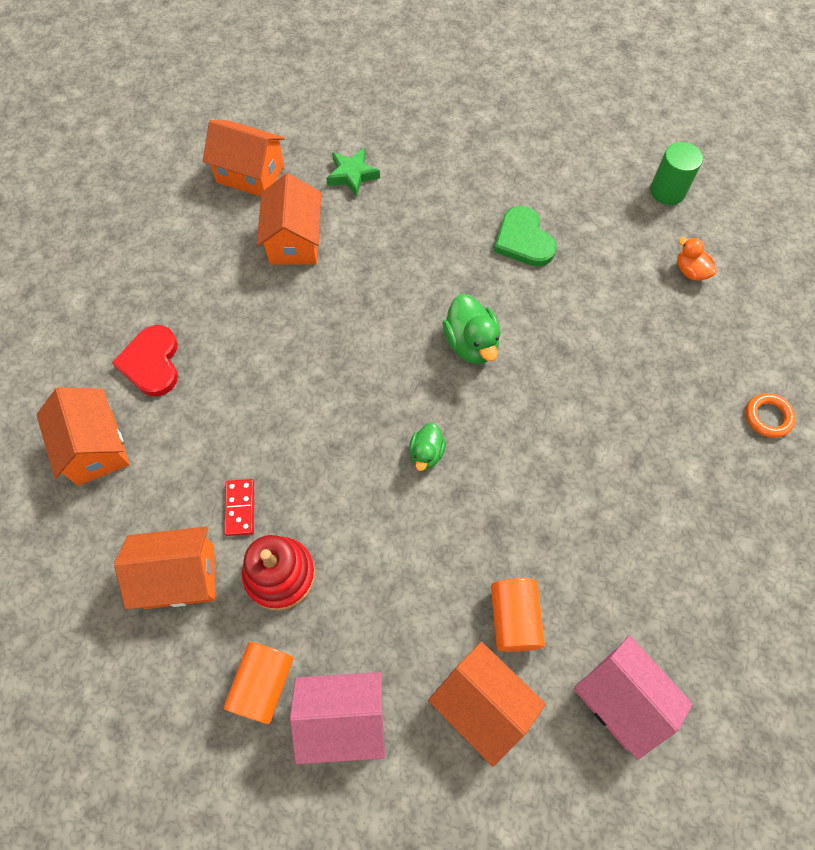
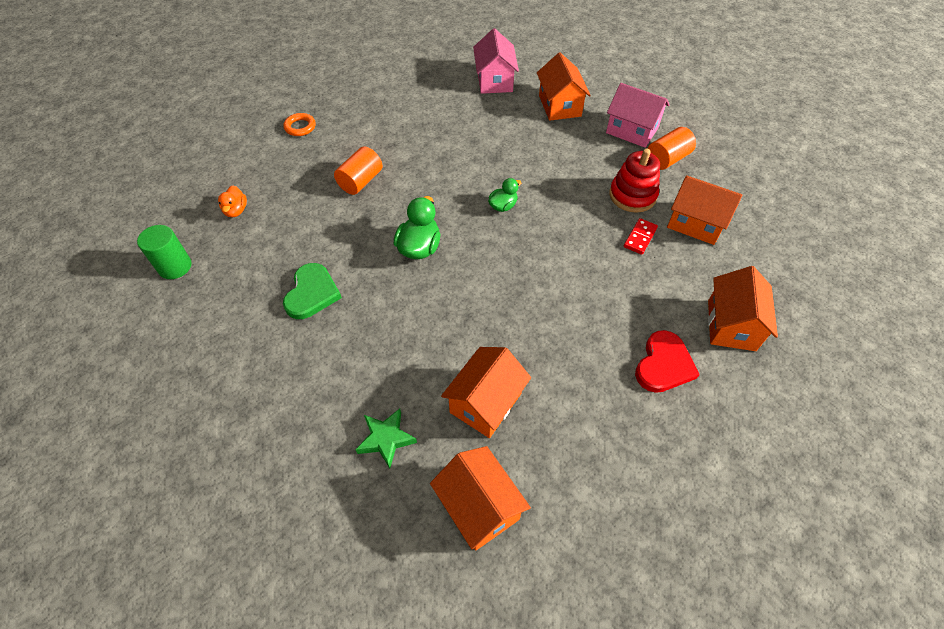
camera: 145 degrees left, 10 degrees down
(514, 619) = (518, 123): orange cylinder -> orange cylinder (360, 181)

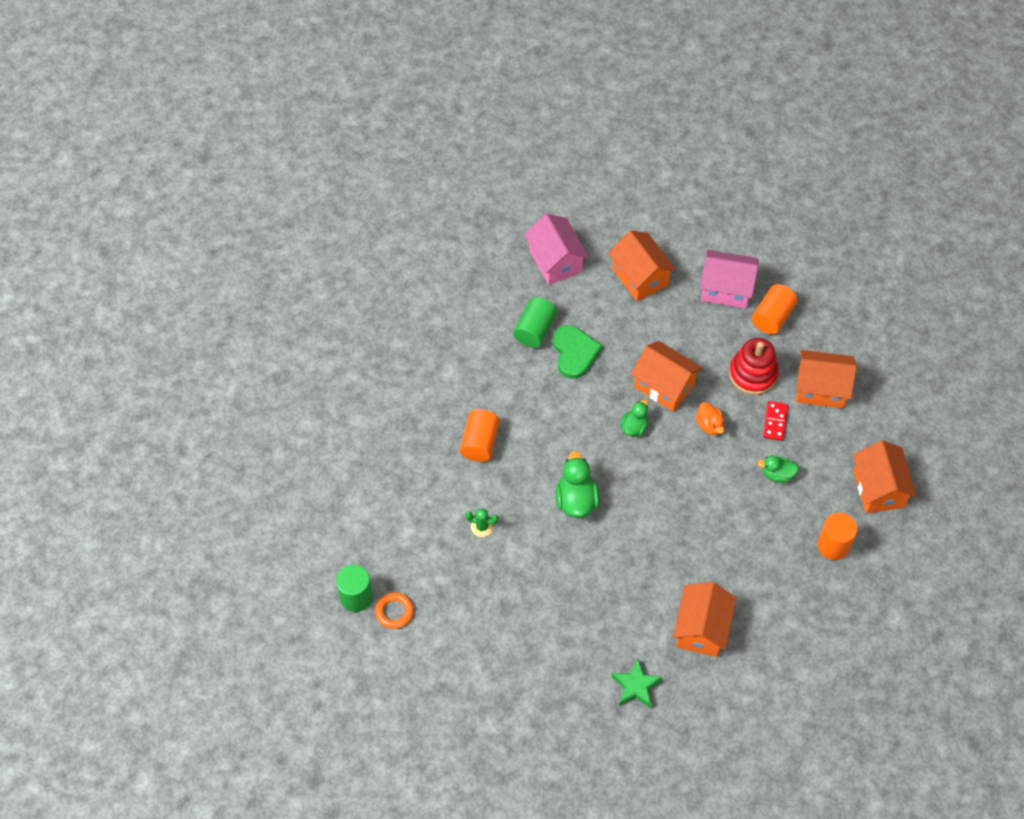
camera: 20 degrees left, 5 degrees up
(236, 210) = (375, 517): orange duck -> orange duck (709, 425)
(300, 127) = (377, 393): orange ring -> orange ring (394, 612)
(312, 293) = (502, 580): green heart -> green heart (574, 353)
(322, 244) = (482, 527): none -> green cactus
(453, 118) = (535, 330): none -> green cylinder
(479, 507) = (731, 712): orange house -> orange house (664, 385)
(626, 282) = (777, 474): none -> green duck
(664, 364) = (833, 545): red heart -> orange cylinder

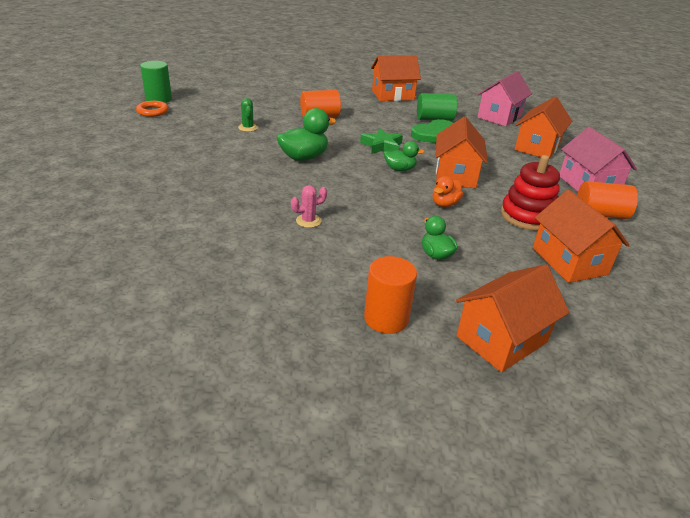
camera: 60 degrees right, 25 degrees down
(636, 686) = (121, 220): green star -> green star (382, 146)
(694, 543) = (308, 221): none -> pink cactus
(701, 629) = (209, 245): orange house -> orange house (393, 95)
(775, 422) = (493, 240): red domino -> none

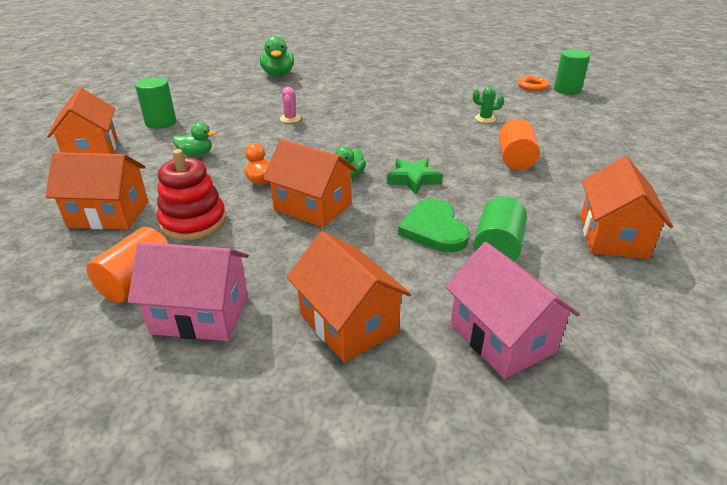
camera: 115 degrees right, 0 degrees up
(304, 157) = (403, 133): green duck -> green duck (278, 75)
(386, 318) = (161, 122): orange cylinder -> green cylinder

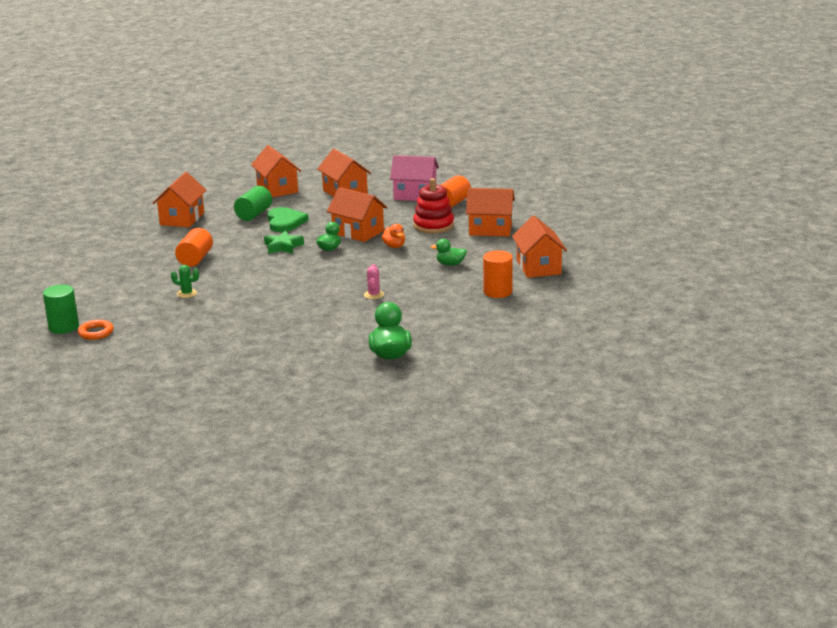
camera: 175 degrees left, 10 degrees down
(161, 122) = (497, 292): green cylinder -> orange cylinder
(502, 337) = (277, 189): pink house -> orange house

